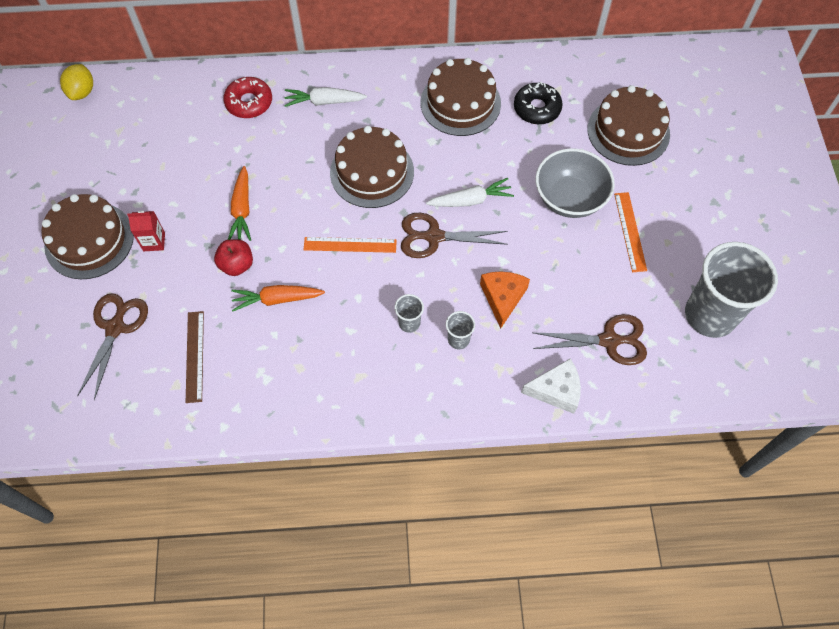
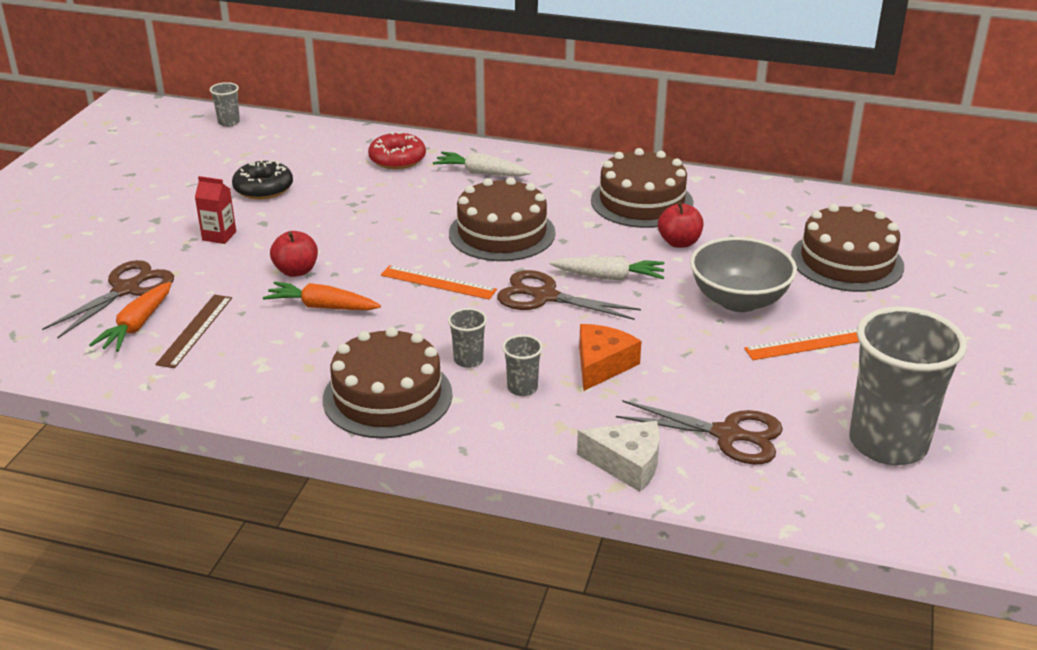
camera: 20 degrees right, 30 degrees down
(82, 92) = (229, 122): yellow lemon -> grey cup
(89, 240) = (152, 221): brown cake -> brown cake (387, 396)
(242, 210) = (333, 232): orange carrot -> orange carrot (136, 326)
(505, 145) = (679, 242): none -> red apple
(537, 108) = (735, 222): black donut -> black donut (263, 188)
(630, 231) = (807, 344): orange ruler -> orange ruler turned 60 degrees clockwise

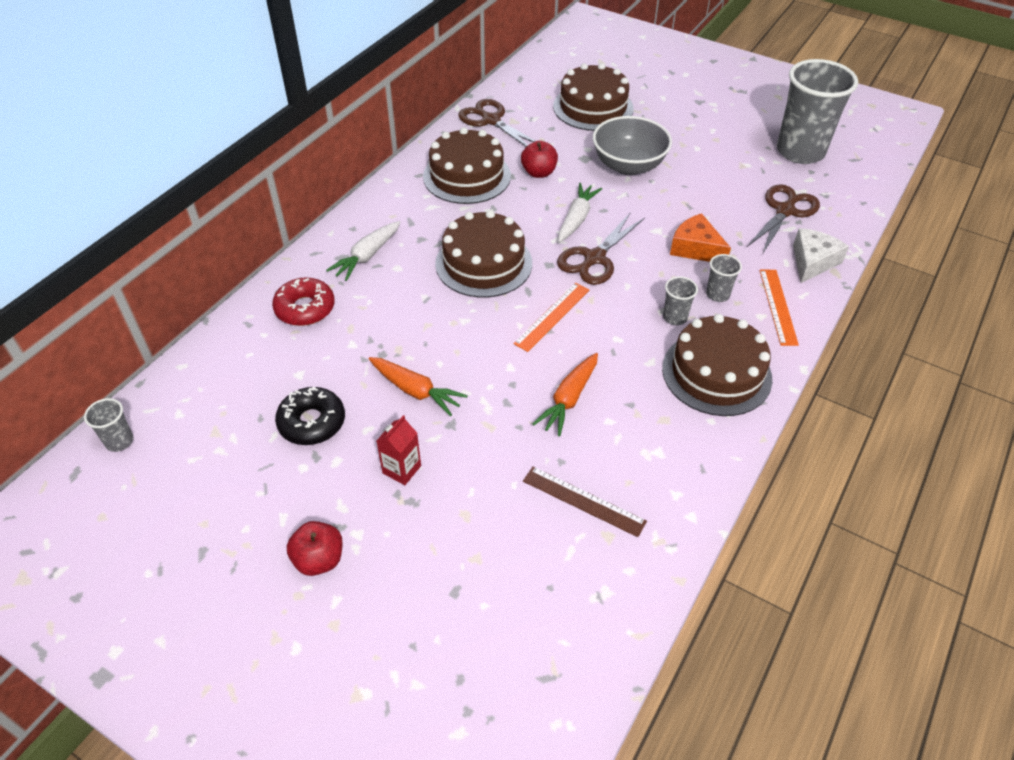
camera: 75 degrees left, 15 degrees up
(126, 290) = (486, 560): brown scissors -> brown scissors (491, 120)
(136, 326) = (562, 552): orange carrot -> orange carrot (416, 391)
(296, 271) = (498, 411): red apple -> red apple (319, 559)
(807, 344) = (689, 152): orange ruler -> orange ruler (777, 306)

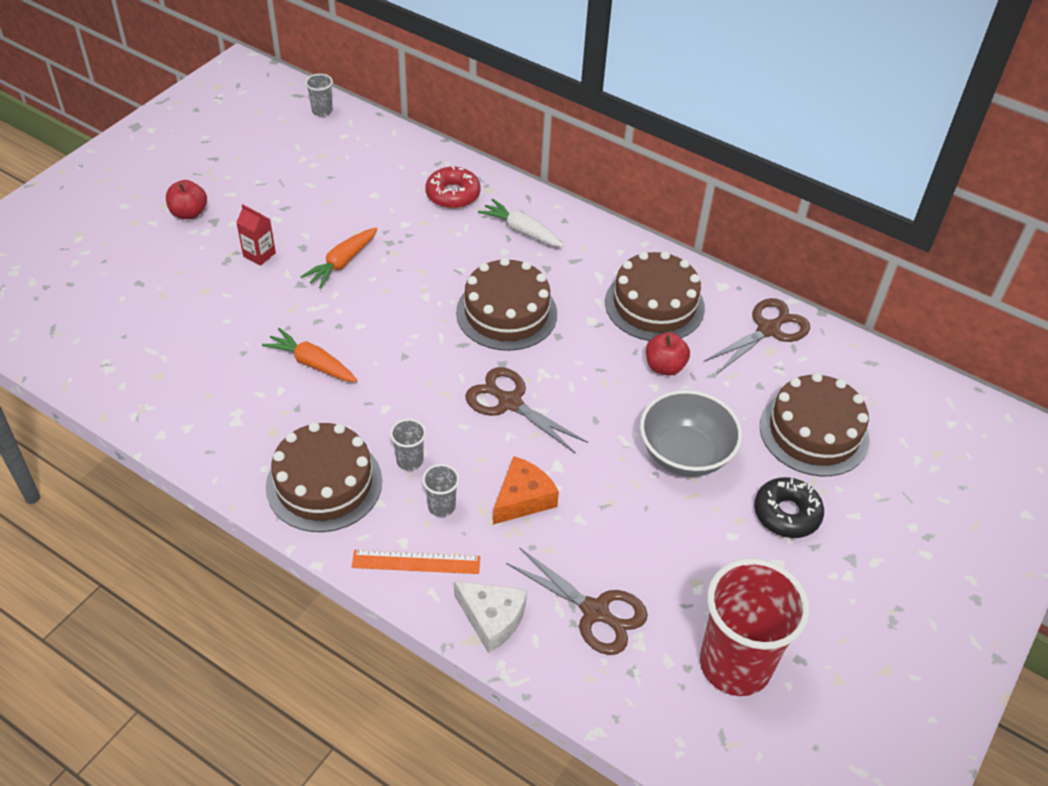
camera: 90 degrees right, 0 degrees up
(312, 422) = (319, 204): black donut -> black donut (786, 513)
(552, 316) = (423, 360): orange ruler -> none
(577, 218) = (579, 394): white carrot -> none
(583, 501) = (197, 363): brown ruler -> none
(800, 152) = (735, 664): grey cup -> red cup

